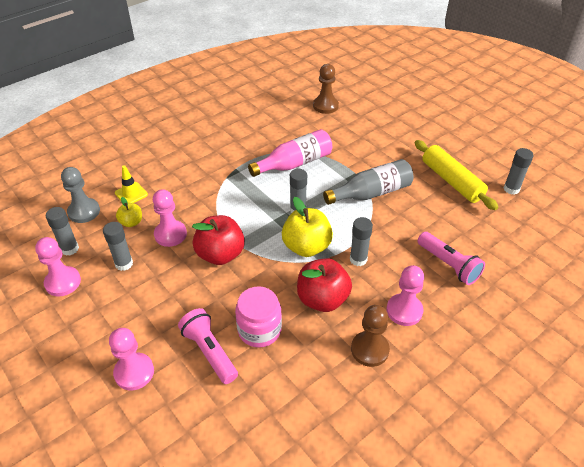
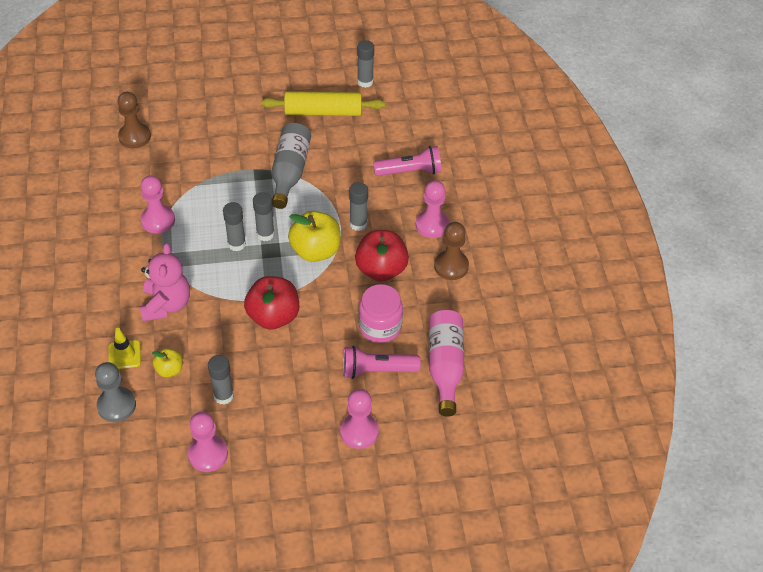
camera: 60 degrees left, 5 degrees up
(70, 249) = (164, 435): grey glue stick -> grey glue stick (236, 244)
(170, 234) = (214, 344): pink pawn -> pink pawn (158, 220)
(190, 192) = (166, 305): none -> pink teddy bear
(294, 163) = (200, 205): pink bottle -> pink bottle (445, 366)

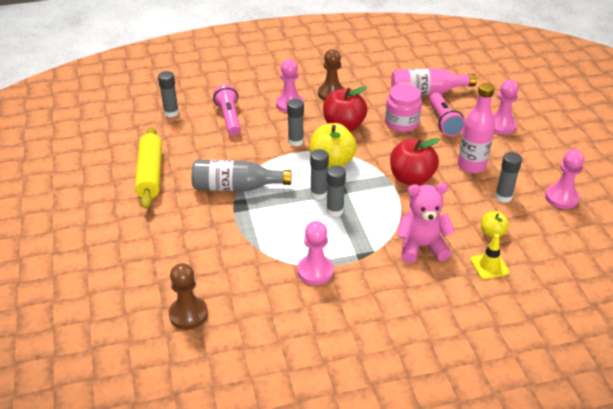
camera: 95 degrees left, 10 degrees down
(116, 405) = (545, 261): grey pawn -> none
(284, 379) = (471, 165): none -> pink bottle
(365, 82) = (108, 151): grey glue stick -> grey glue stick (171, 113)

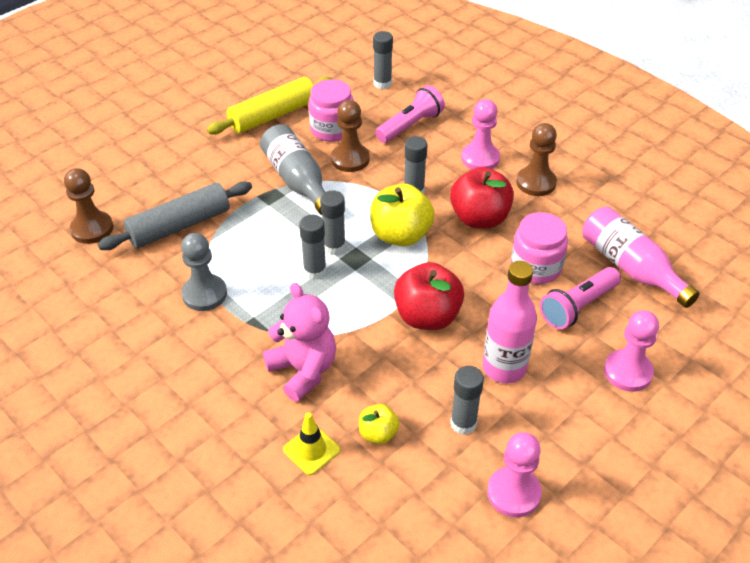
camera: 60 degrees right, 5 degrees up
(197, 152) = (332, 129): none -> pink jar
(230, 262) = (179, 226): none -> grey rolling pin
(237, 156) = (350, 159): none -> brown pawn
(315, 271) = (204, 294): pink pawn -> grey pawn

